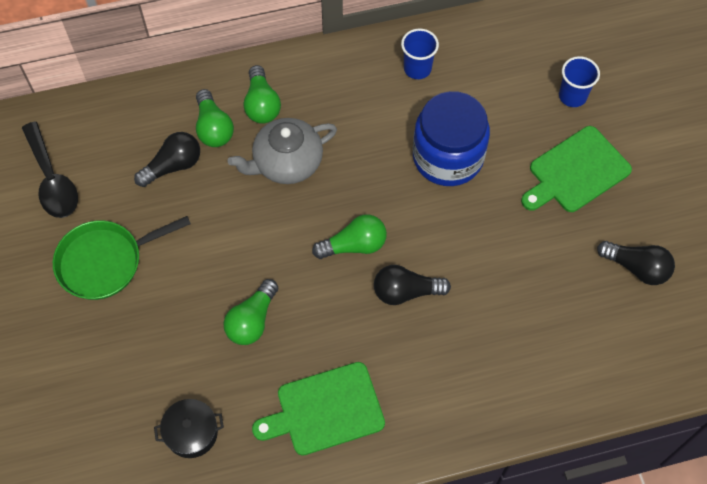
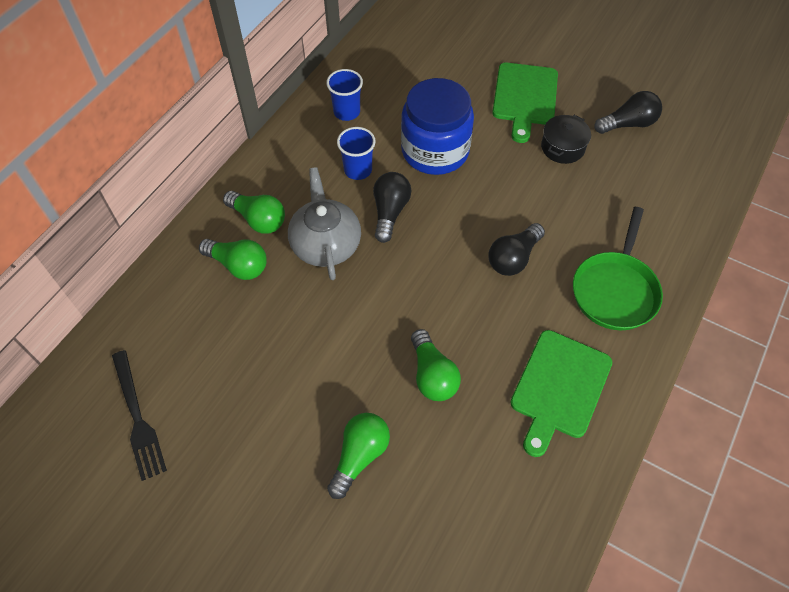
camera: 45 degrees left, 5 degrees down
(52, 180) = (137, 418): black spoon -> black fork
(105, 261) = (261, 440): green pan -> green pan (615, 290)
(173, 166) = (236, 319): black light bulb -> black light bulb (390, 212)
(191, 433) = (487, 502): black pot -> black pot (562, 147)
(286, 163) = (326, 244): grey teapot -> grey teapot turned 150 degrees clockwise
(354, 245) = (442, 258): green light bulb -> green light bulb (360, 456)
(572, 96) = (467, 56): blue cup -> blue cup (358, 170)

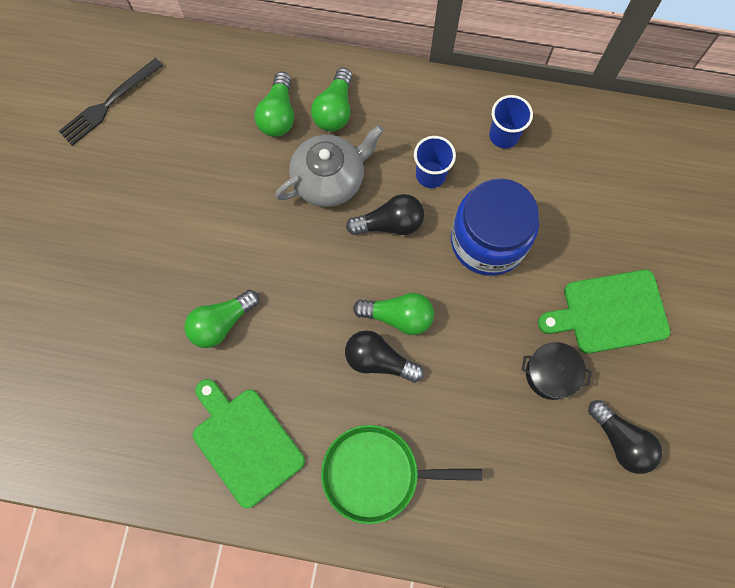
camera: 70 degrees right, 15 degrees up
(360, 456) = (126, 288): green light bulb -> green light bulb (398, 316)
(559, 387) = (245, 443): green cutting board -> green cutting board turned 45 degrees clockwise

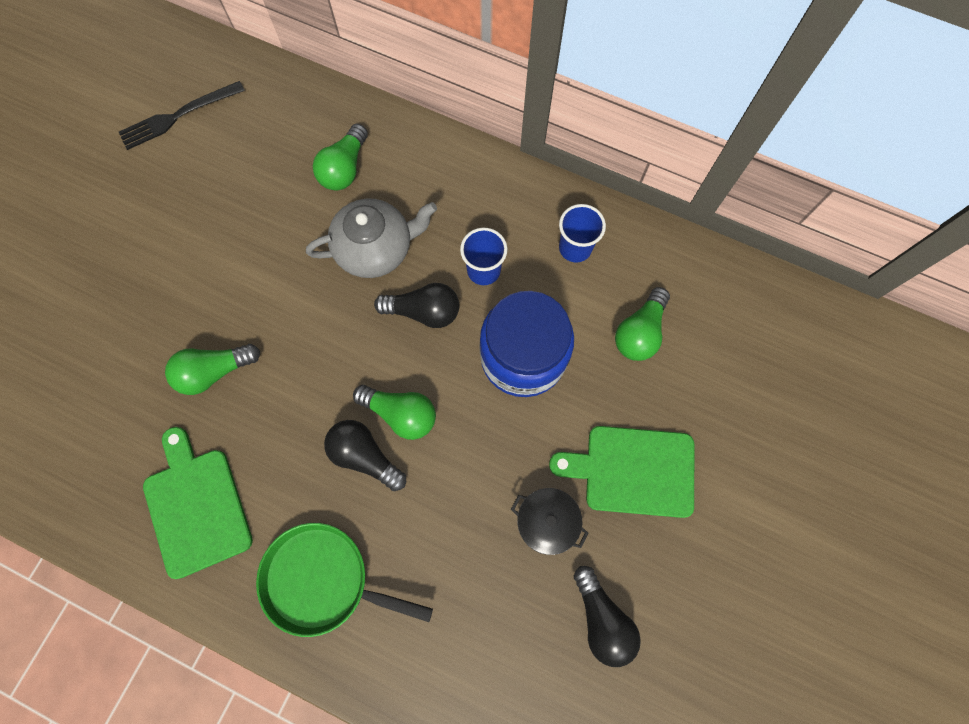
camera: 15 degrees right, 0 degrees up
(334, 110) = (404, 177): green light bulb -> green light bulb (639, 332)

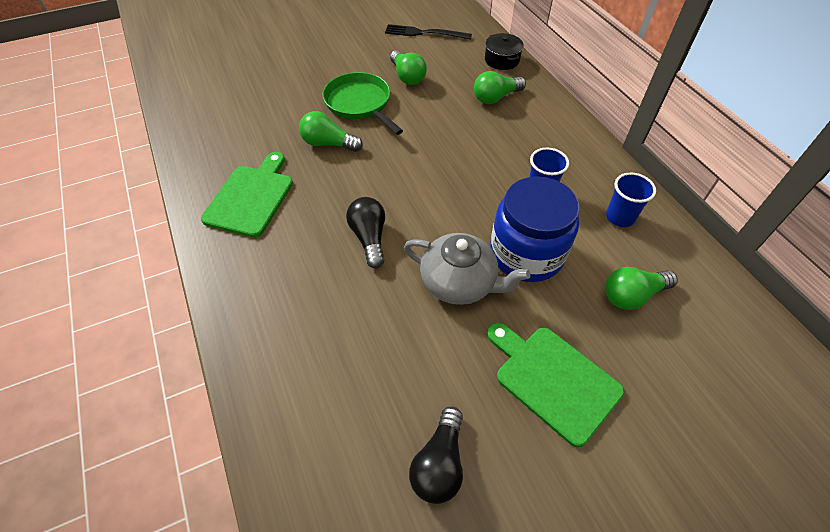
camera: 40 degrees right, 20 degrees down
(323, 580) = (277, 284): green pan -> green pan (360, 104)
(375, 248) = (478, 142): grey teapot -> grey teapot (459, 282)
(401, 414) = (413, 231): green light bulb -> green light bulb (407, 76)
(424, 311) = (480, 189): black light bulb -> none
(547, 521) = (455, 363): black pot -> black pot (502, 60)

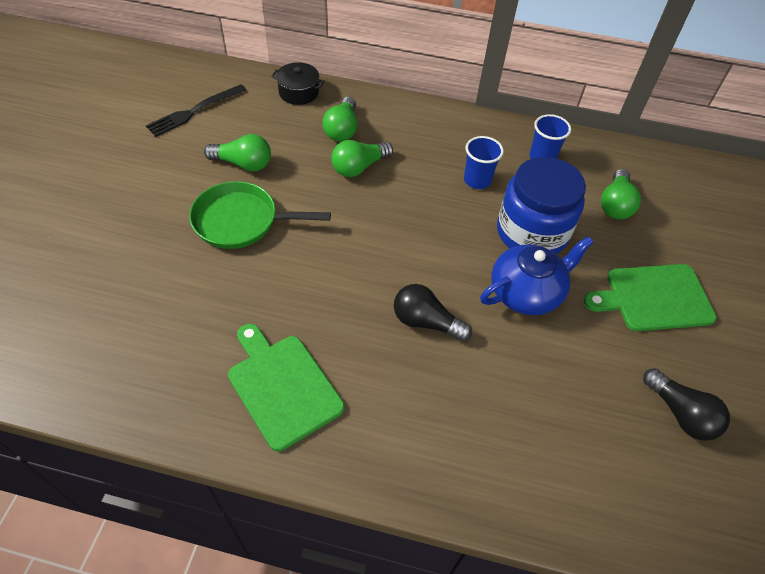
camera: 55 degrees left, 0 degrees up
(328, 143) = (271, 279): green light bulb -> green light bulb (359, 167)
(459, 282) = (526, 292): grey teapot -> blue teapot

